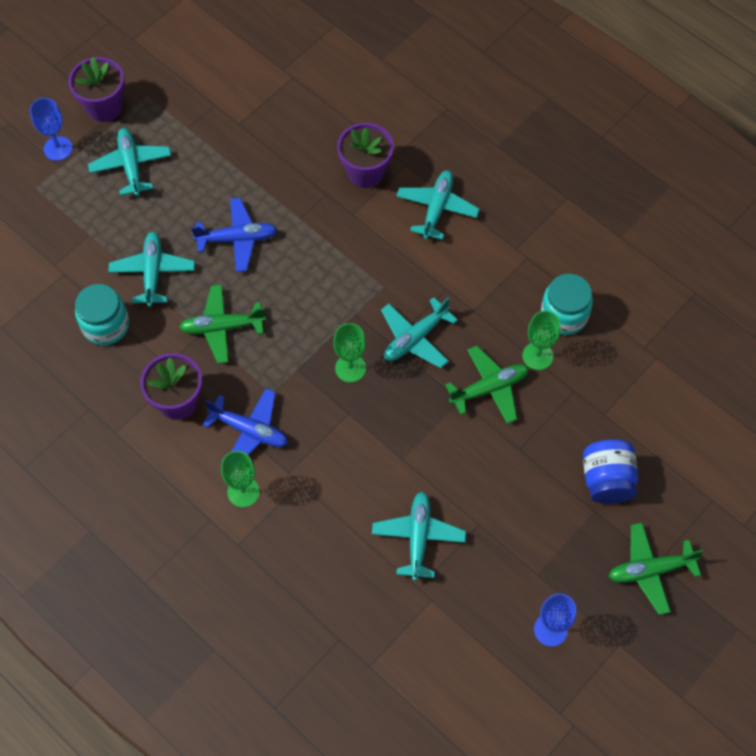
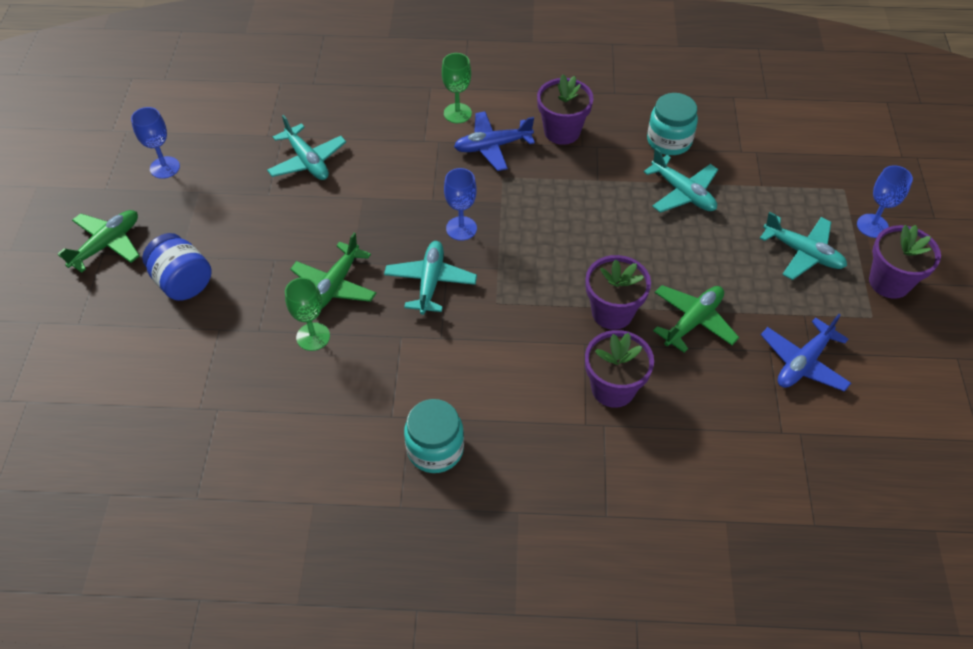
camera: 140 degrees right, 10 degrees down
(222, 327) = (587, 192): green plane -> green plane (693, 321)
(237, 239) = (652, 258): blue plane -> blue plane (803, 362)
(310, 221) = (612, 312): none -> purple flower pot
(350, 368) = (461, 228): green goblet -> blue goblet
(437, 208) = (516, 402): turquoise plane -> none
(564, 315) = (315, 387): turquoise jar -> turquoise jar (435, 449)

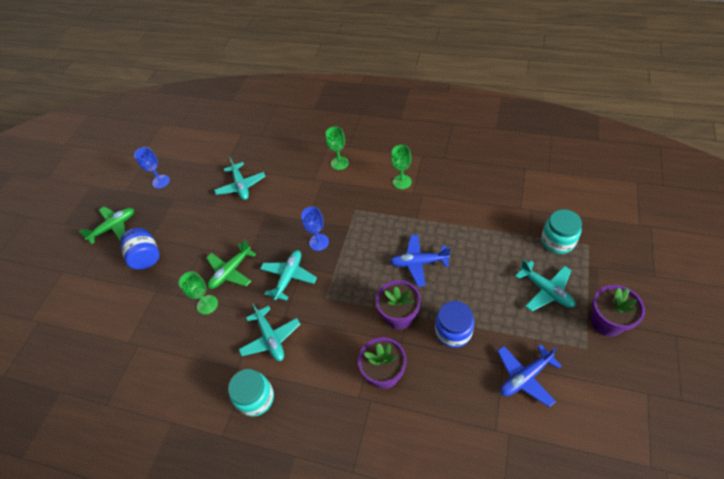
camera: 20 degrees right, 0 degrees up
(492, 146) = (355, 187): blue plane -> blue plane (419, 263)
(562, 131) = (402, 182): purple flower pot -> green goblet
(669, 141) = (471, 195): turquoise jar -> turquoise jar (557, 241)
(682, 193) = (471, 234): turquoise plane -> turquoise plane (271, 338)
(693, 321) = (453, 331): green plane -> blue jar
(872, 226) = (603, 276): blue goblet -> none

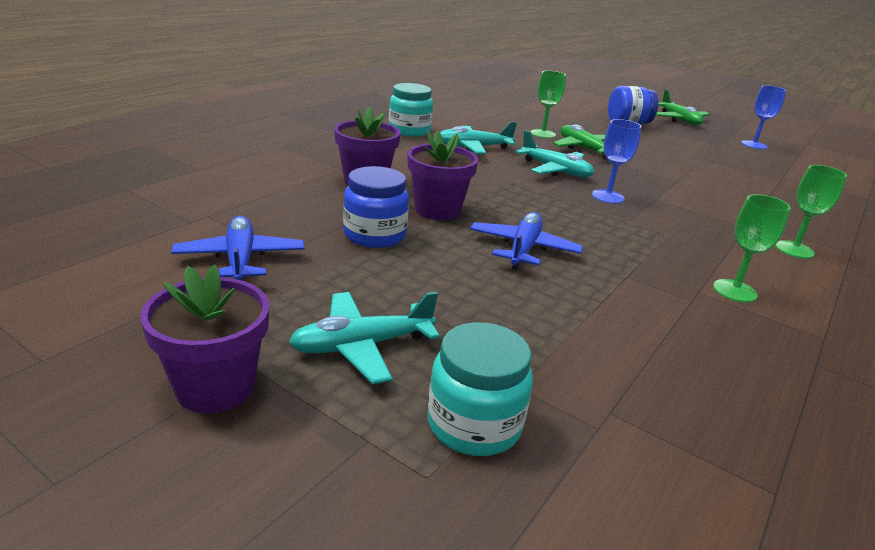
camera: 100 degrees right, 25 degrees down
(241, 186) = (740, 178): turquoise plane -> none

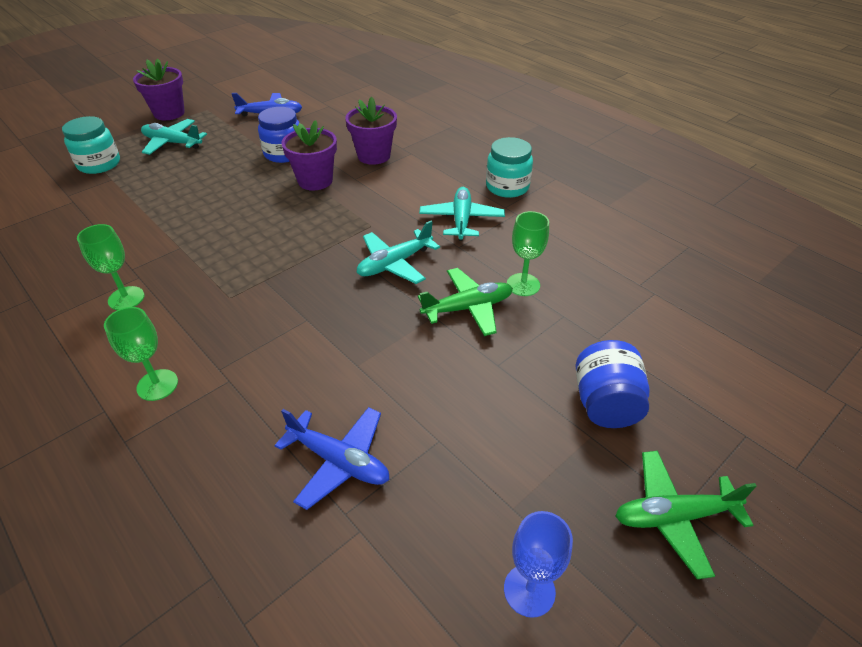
camera: 105 degrees right, 15 degrees up
(362, 346) = (172, 143): turquoise plane -> turquoise plane turned 60 degrees counterclockwise
(523, 249) = (240, 208): blue plane -> blue plane (339, 461)
(608, 196) = (320, 282): blue goblet -> none

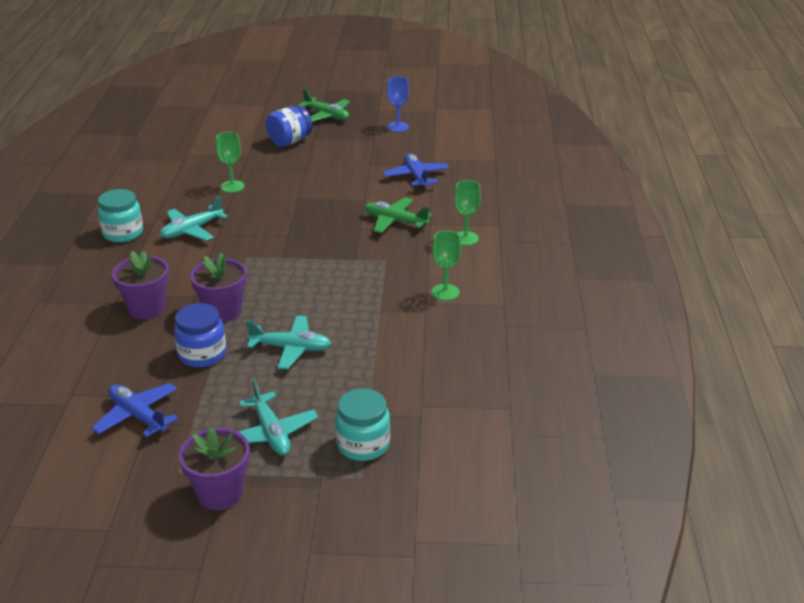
camera: 135 degrees left, 10 degrees down
(395, 263) = (272, 229): turquoise plane -> turquoise plane (291, 348)
(468, 308) = (277, 192): green plane -> green plane (395, 221)

